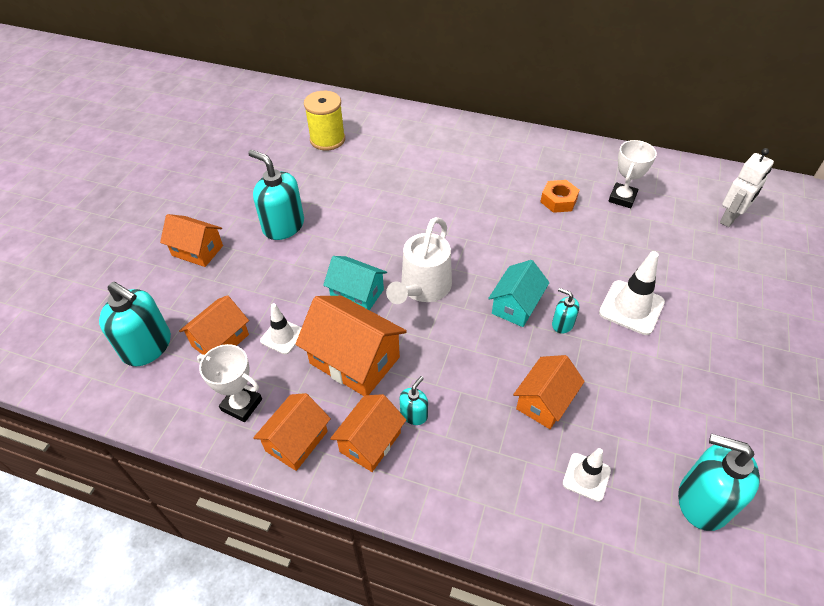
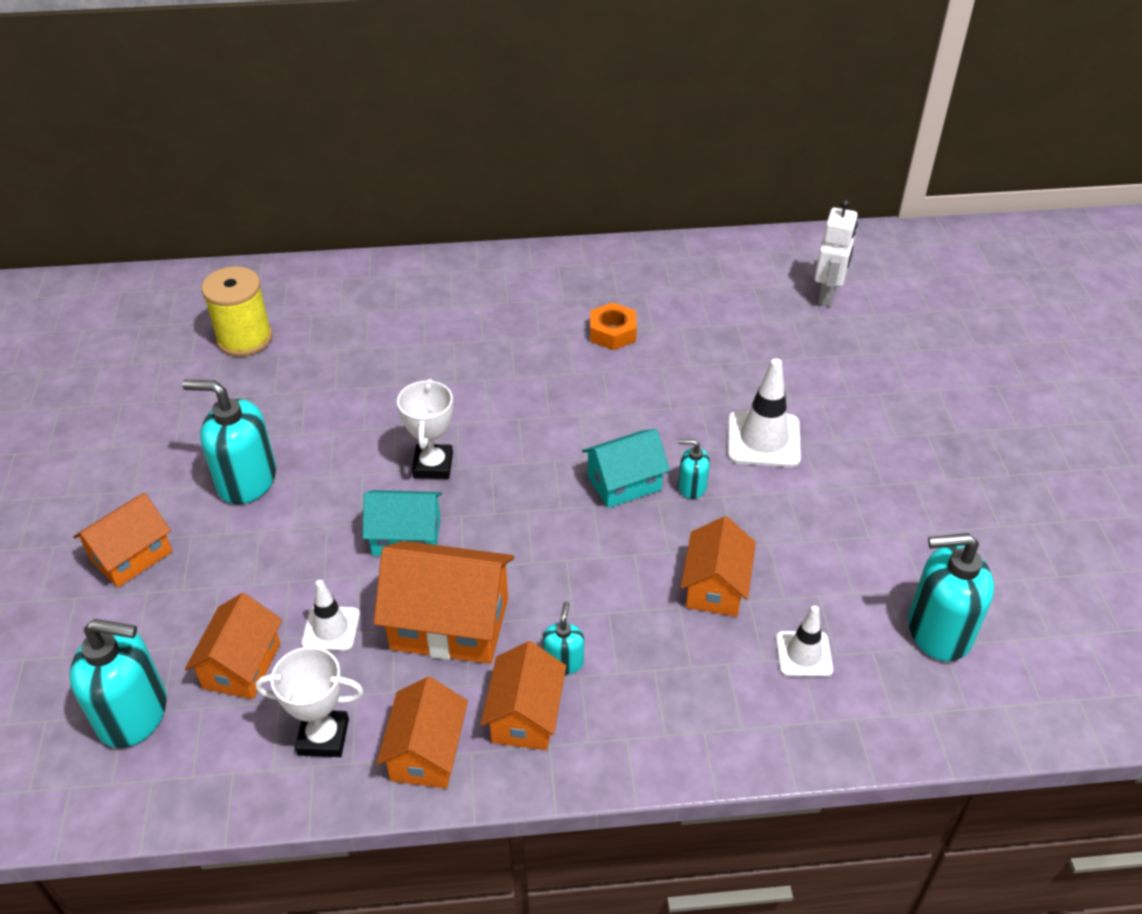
camera: 25 degrees left, 5 degrees down
(197, 251) = (131, 556): orange house -> orange house turned 45 degrees counterclockwise
(422, 289) = (493, 502): white watering can -> none
(516, 305) = (624, 483): turquoise house -> turquoise house turned 60 degrees clockwise
(622, 198) = (690, 306): white trophy -> white trophy (433, 465)

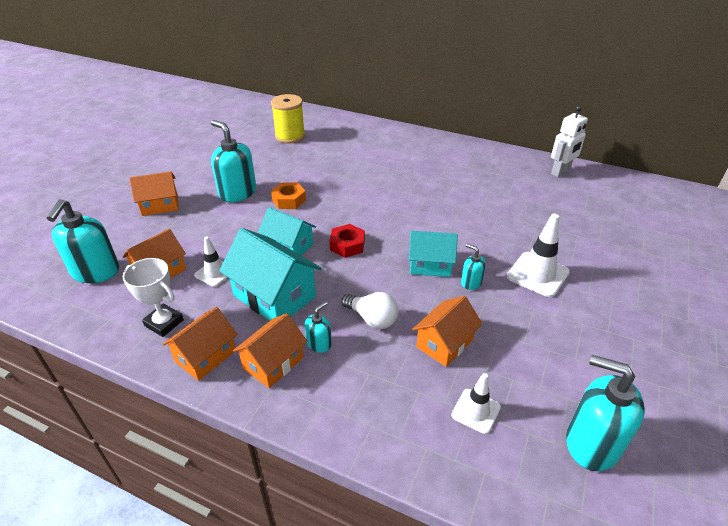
camera: 30 degrees right, 5 degrees down
(133, 713) = (95, 272): turquoise soap dispenser -> turquoise soap dispenser turned 60 degrees clockwise
(433, 465) = (331, 218): white trophy -> none
(450, 623) = (274, 296): orange house -> turquoise house
(490, 500) = (347, 245): none -> red nut
(605, 595) = (372, 319): none -> white light bulb
(612, 333) = (481, 190): orange nut -> orange nut (289, 200)
(827, 295) = (637, 213): white robot -> white robot (560, 172)

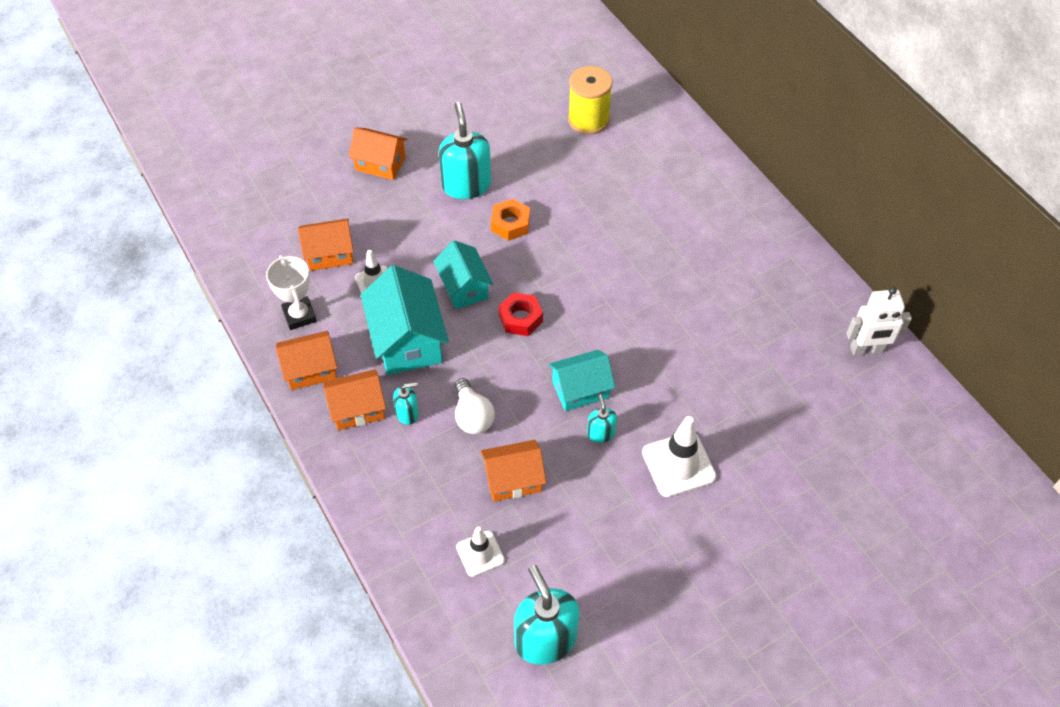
camera: 35 degrees right, 15 degrees up
(95, 272) = (277, 223): turquoise soap dispenser -> none
(430, 265) = (580, 390): turquoise house -> turquoise house turned 60 degrees counterclockwise

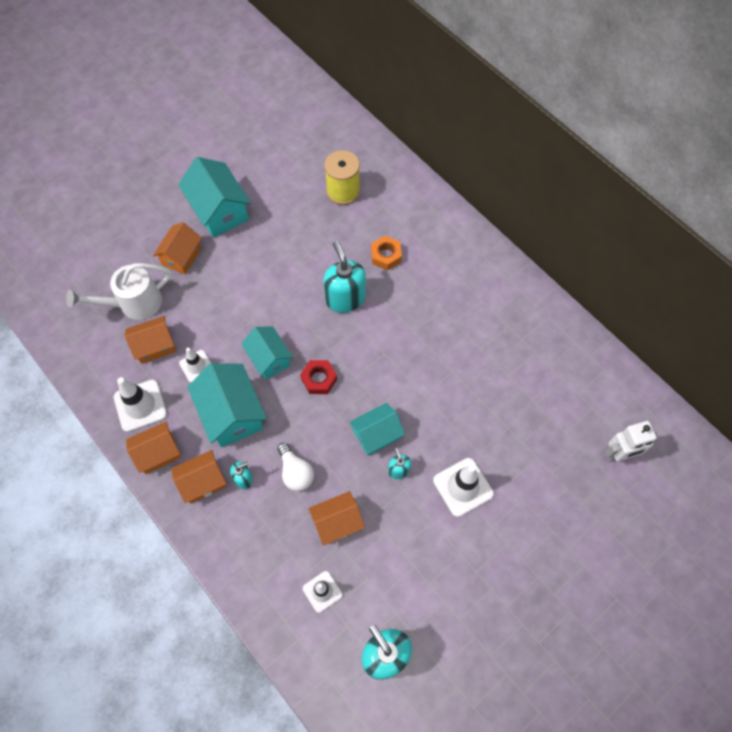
camera: 10 degrees left, 10 degrees up
(299, 315) = (140, 405): white trophy -> white traffic cone
(313, 206) = (133, 304): none -> white watering can
(380, 164) = (181, 256): orange house -> orange house turned 75 degrees counterclockwise
(435, 121) = (219, 211): none -> turquoise house
(466, 185) = (255, 265): turquoise soap dispenser -> turquoise soap dispenser (345, 298)
(510, 224) = (296, 295): orange nut -> orange nut (386, 256)
(866, 349) = (590, 363): white robot -> white robot (619, 454)

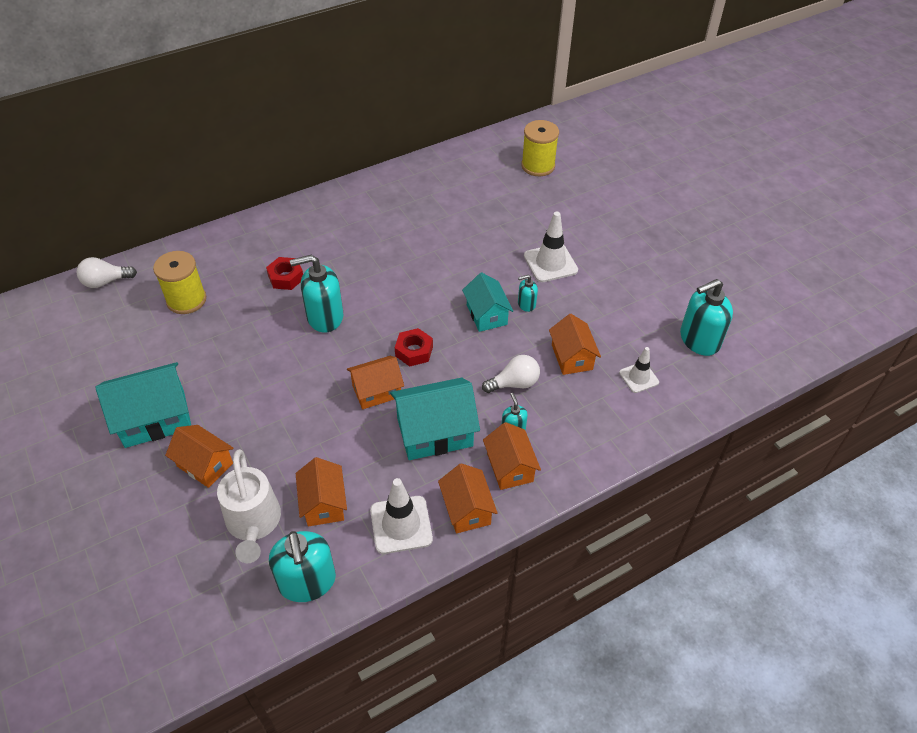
camera: 80 degrees left, 15 degrees down
(88, 352) = (307, 582): none -> turquoise soap dispenser
(196, 366) = (365, 461): white traffic cone -> none
(269, 359) = (376, 391): turquoise house -> orange house
(351, 130) = (105, 282): none -> white light bulb
(386, 256) = (286, 277): orange nut -> red nut
(619, 454) = (538, 166): white robot -> yellow spool

